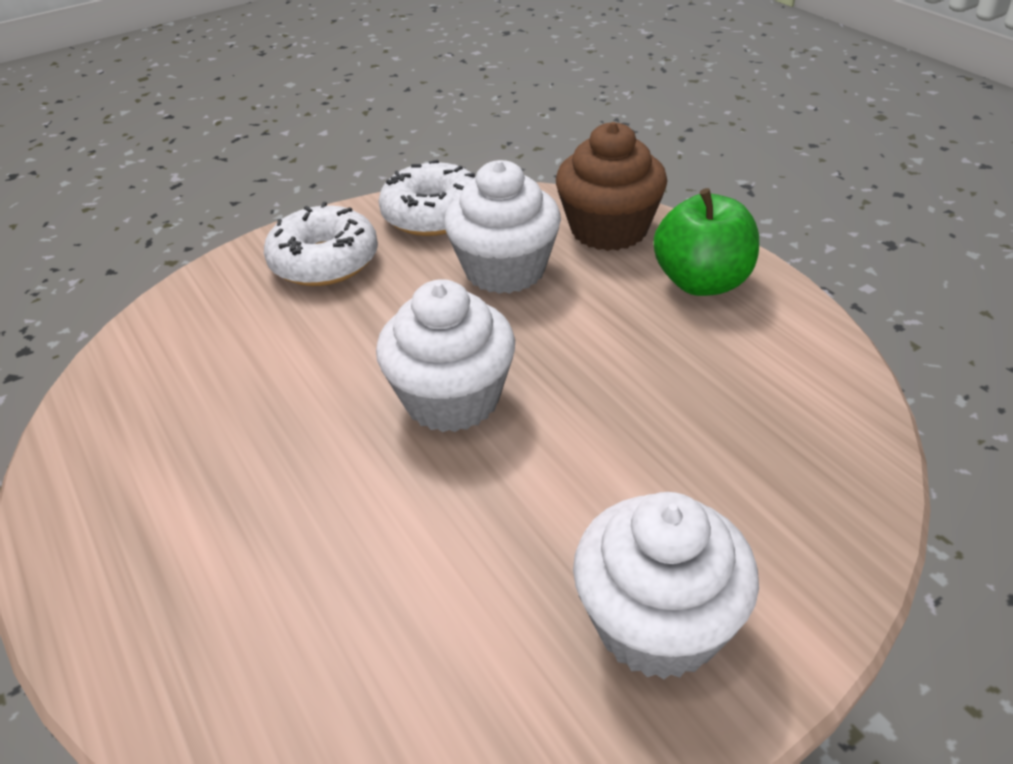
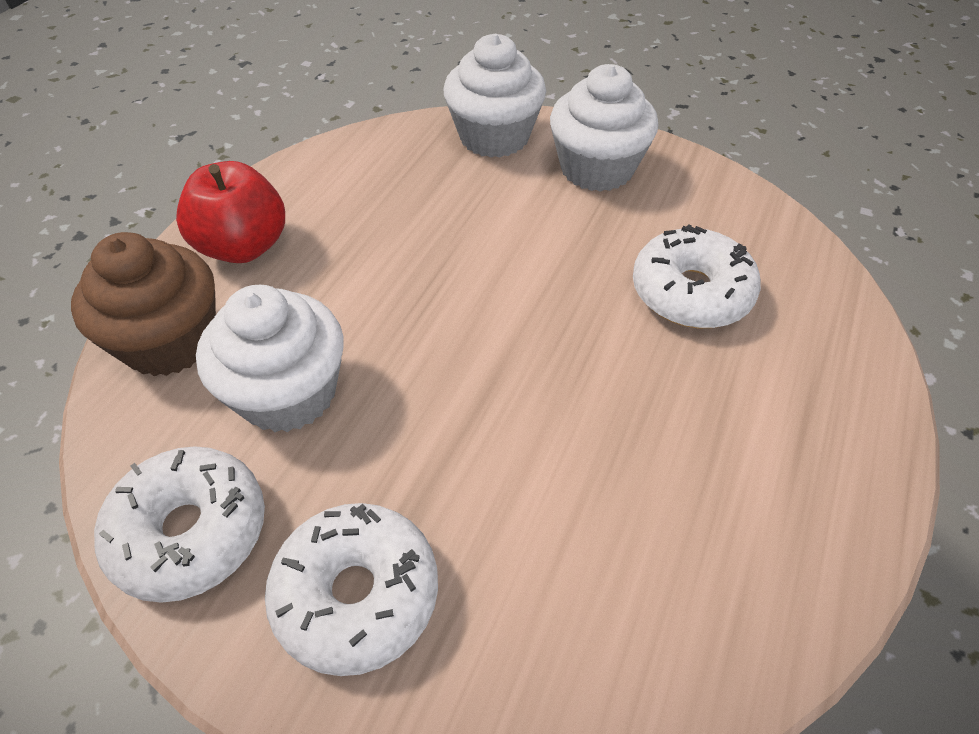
camera: 125 degrees left, 10 degrees up
(367, 579) = (690, 292): none -> white donut
(452, 399) = (501, 336): white cupcake -> white cupcake (494, 137)
(702, 282) = (244, 246): green apple -> red apple

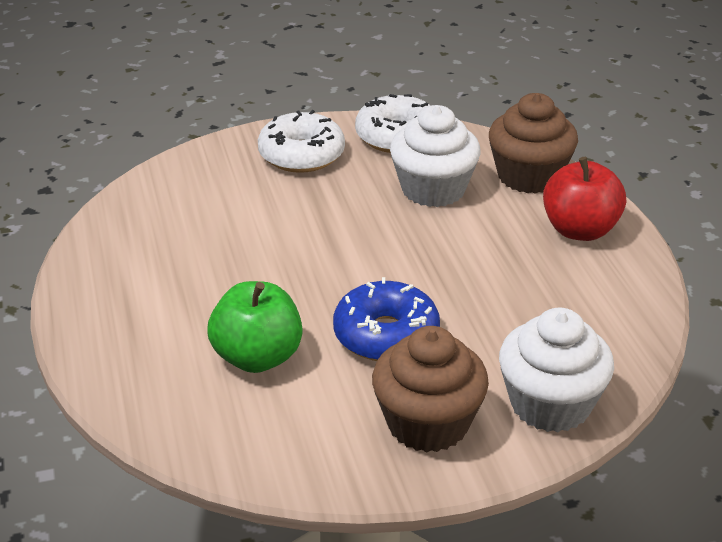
camera: 140 degrees right, 15 degrees down
(552, 248) = (386, 335): none -> blue donut
(596, 168) = (428, 423): white cupcake -> brown cupcake
(690, 292) = (257, 357): white donut -> green apple

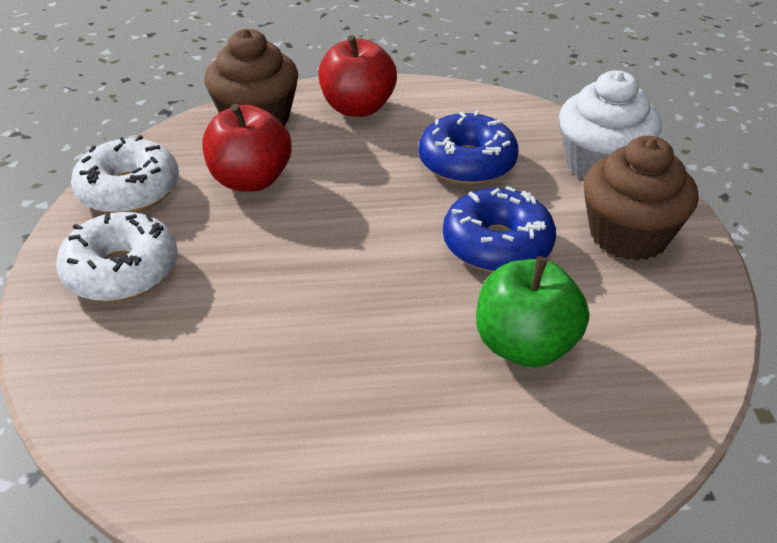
camera: 80 degrees left, 5 degrees up
(433, 189) = (250, 180): white cupcake -> red apple
(512, 308) = (467, 163): none -> blue donut

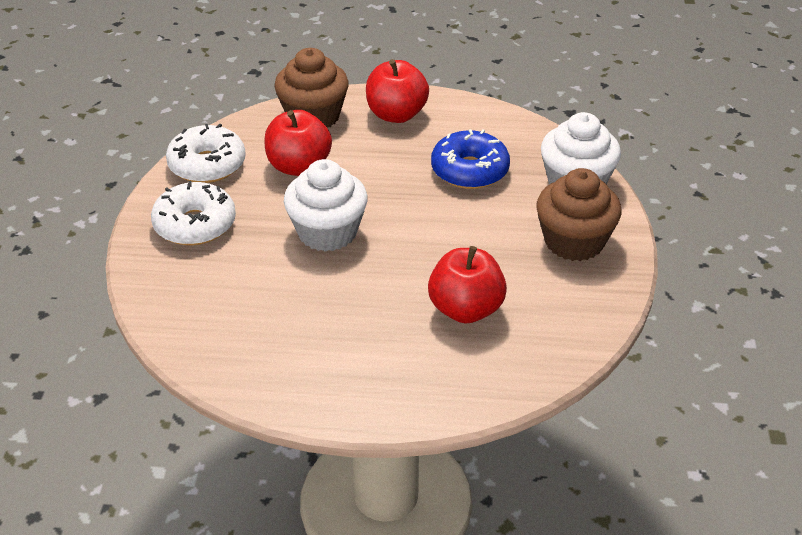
camera: 10 degrees right, 0 degrees up
(307, 260) = (327, 232): none -> white cupcake
(497, 245) = (471, 237): blue donut -> none
(525, 345) = (465, 309): green apple -> red apple

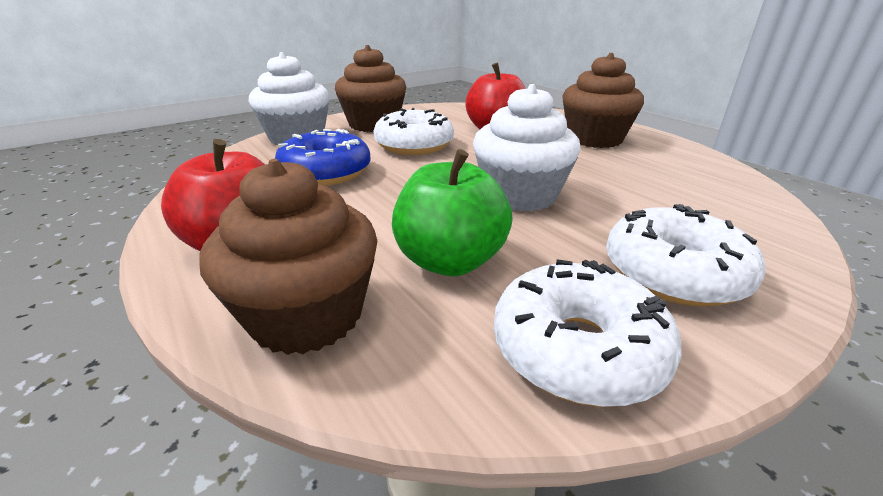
camera: 130 degrees left, 10 degrees down
(299, 166) = (450, 261): red apple -> green apple
(366, 358) = (594, 139): none -> brown cupcake
(481, 236) = (414, 145): none -> white donut

